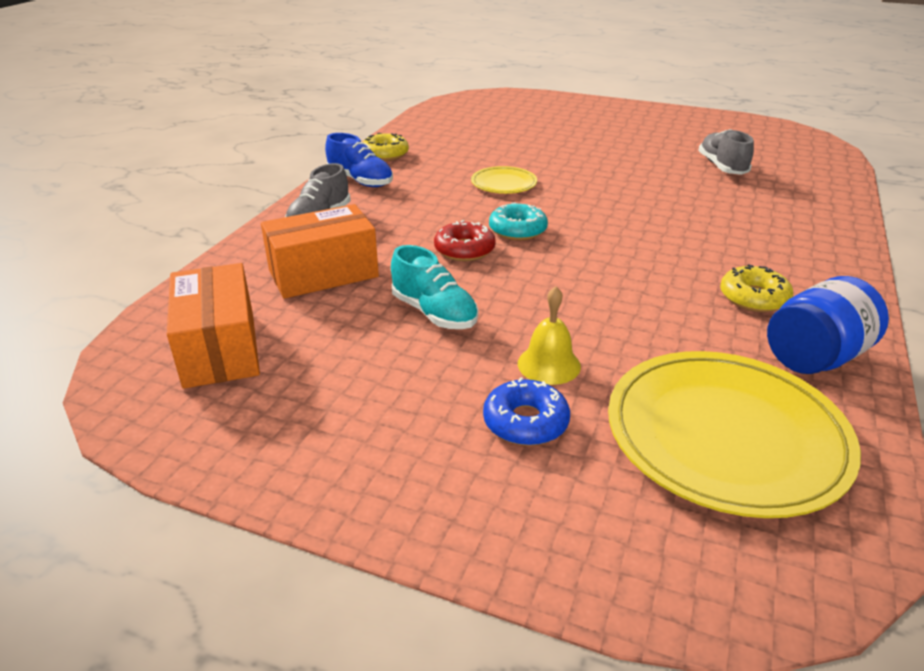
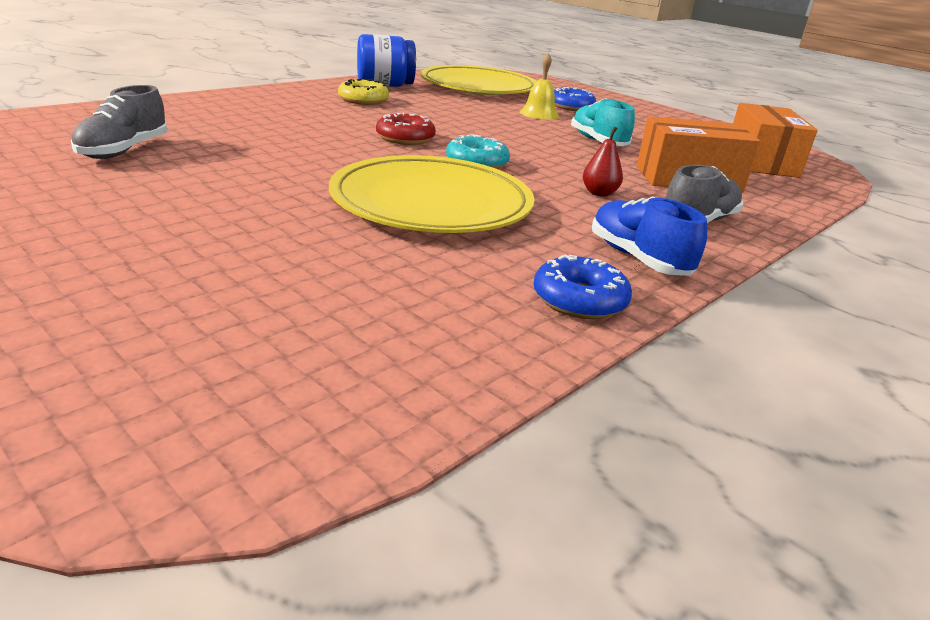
camera: 160 degrees left, 5 degrees down
(385, 154) = (579, 300): yellow donut -> blue donut
(401, 226) = (599, 193): none -> red pear
(464, 250) = (545, 163): red donut -> red donut (405, 138)
(503, 183) = (431, 203): yellow plate -> yellow plate, size x2.10

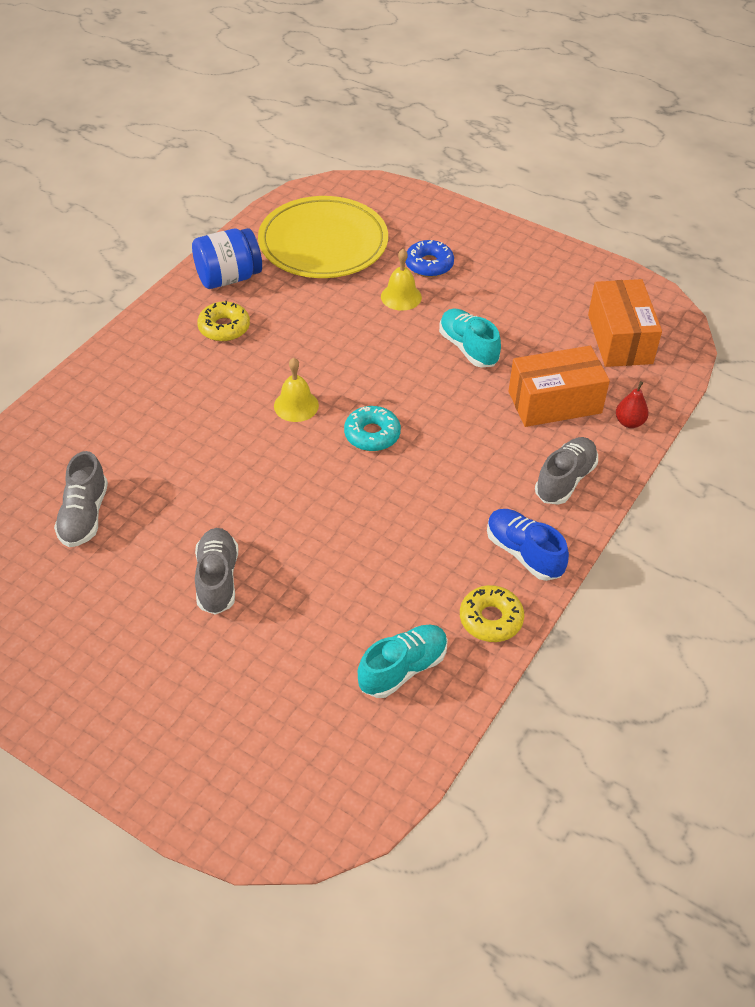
camera: 10 degrees left, 20 degrees up
(229, 208) = (217, 579): none -> grey shoe
(405, 138) = (296, 405): red donut -> yellow bell
(428, 318) = (403, 669): none -> turquoise shoe
(431, 203) = (358, 520): yellow plate -> none
(579, 300) = (491, 619): blue donut -> yellow donut
(599, 193) = (483, 457): red pear -> red pear (629, 422)

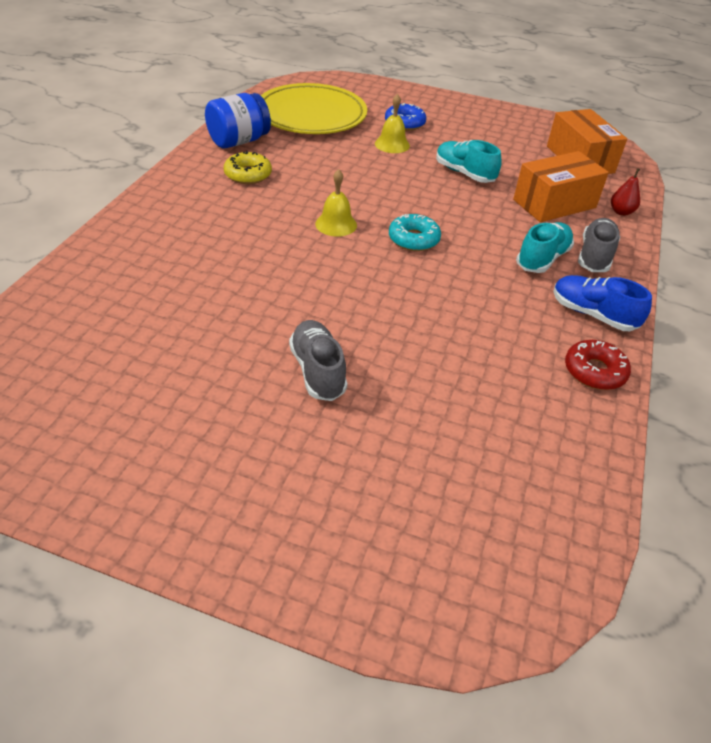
camera: 15 degrees left, 5 degrees down
(84, 515) = (159, 331): grey shoe -> none
(403, 669) = (537, 426): turquoise shoe -> turquoise shoe (542, 259)
(491, 619) = (594, 371): yellow donut -> red donut

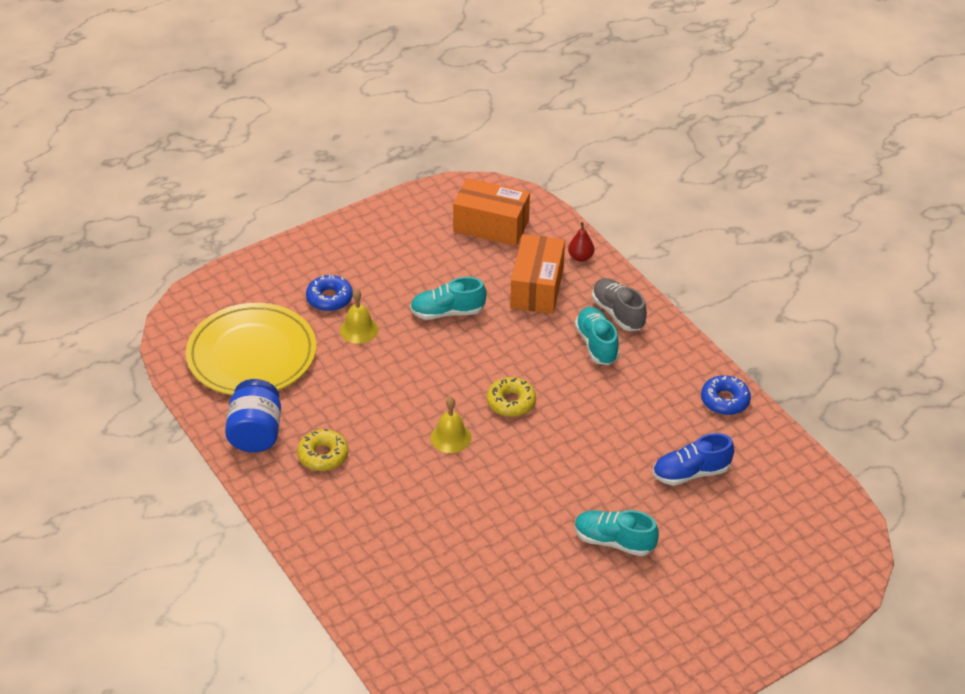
camera: 50 degrees left, 0 degrees up
(317, 371) = (614, 541): grey shoe -> turquoise shoe
(413, 239) = (511, 402): turquoise donut -> yellow donut
(593, 314) = (675, 361): blue shoe -> blue shoe (691, 473)
(594, 371) = (725, 400): red donut -> blue donut

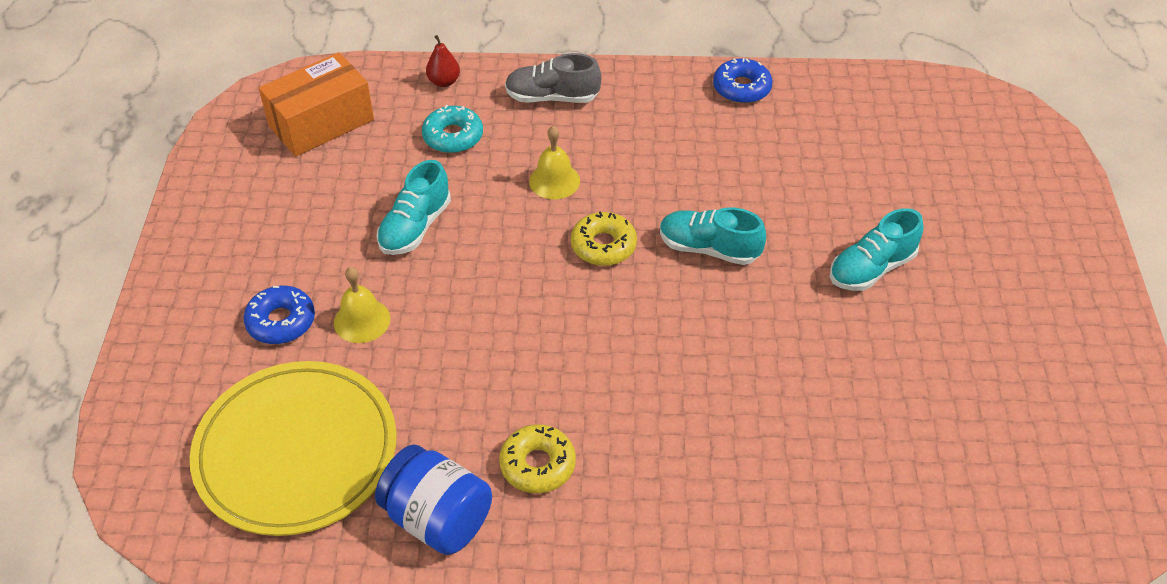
camera: 55 degrees left, 5 degrees up
(450, 437) = (612, 325): yellow bell -> yellow bell (554, 181)
(537, 287) = (453, 136): orange box -> turquoise donut
(596, 344) = (581, 135): turquoise shoe -> turquoise shoe (709, 249)
(691, 473) = (820, 162): blue shoe -> none

